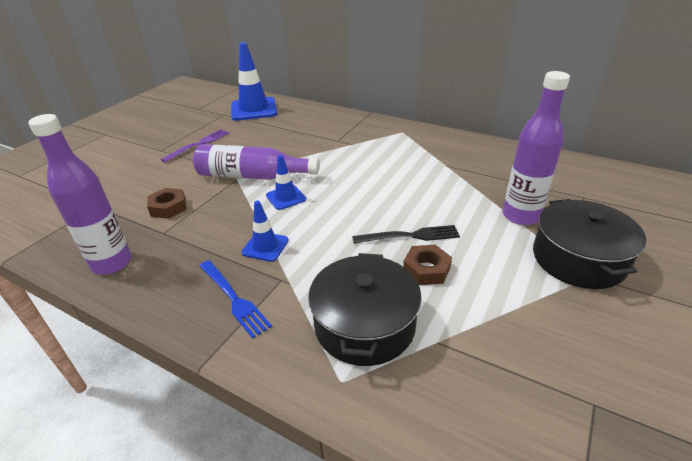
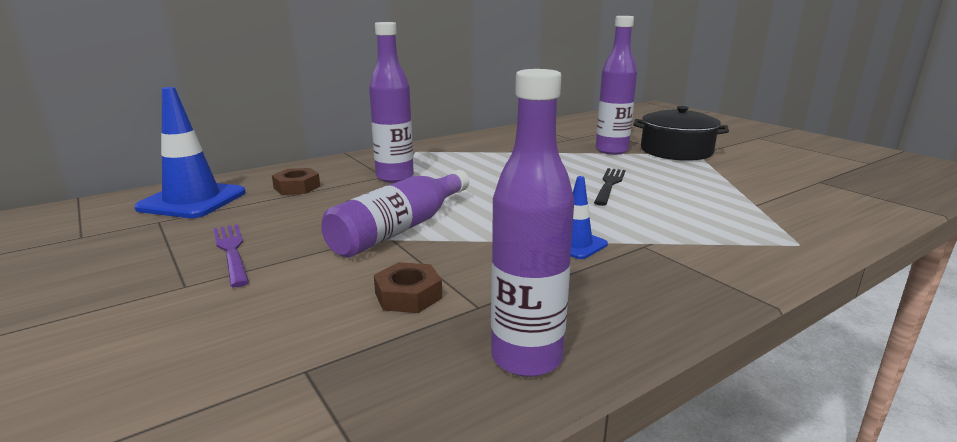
camera: 65 degrees left, 15 degrees down
(234, 299) = (667, 274): blue fork -> none
(286, 197) = (480, 219): blue traffic cone -> none
(338, 144) = (395, 177): none -> purple bottle
(364, 325) = (729, 223): black pot -> none
(426, 269) = (663, 189): brown nut -> brown nut (297, 187)

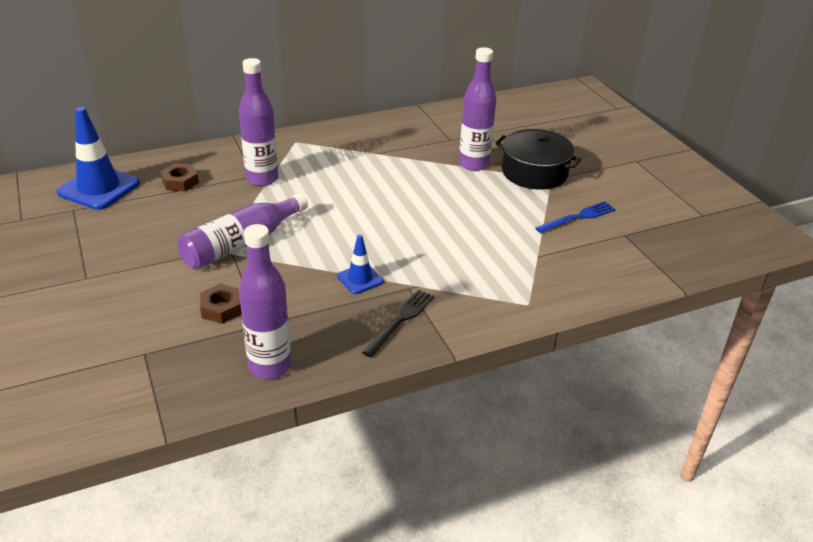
camera: 10 degrees right, 15 degrees up
(231, 251) = (119, 249): purple fork -> none
(609, 184) = (435, 213): black fork -> black fork (401, 320)
(757, 174) = (578, 217): none -> blue fork

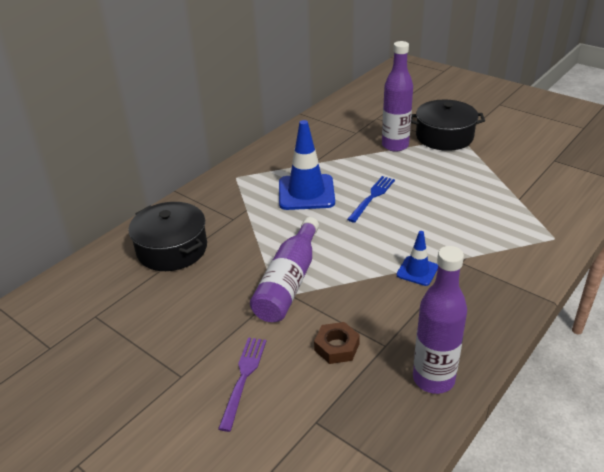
camera: 25 degrees left, 0 degrees up
(99, 188) = (99, 285): blue traffic cone -> blue traffic cone (306, 192)
(128, 298) = (243, 377): none -> purple fork
(180, 182) = (172, 249): brown nut -> black pot
(262, 179) = (243, 219): purple bottle -> none
(401, 320) = (485, 291): black fork -> none
(578, 217) = (511, 159): blue fork -> blue fork (372, 197)

